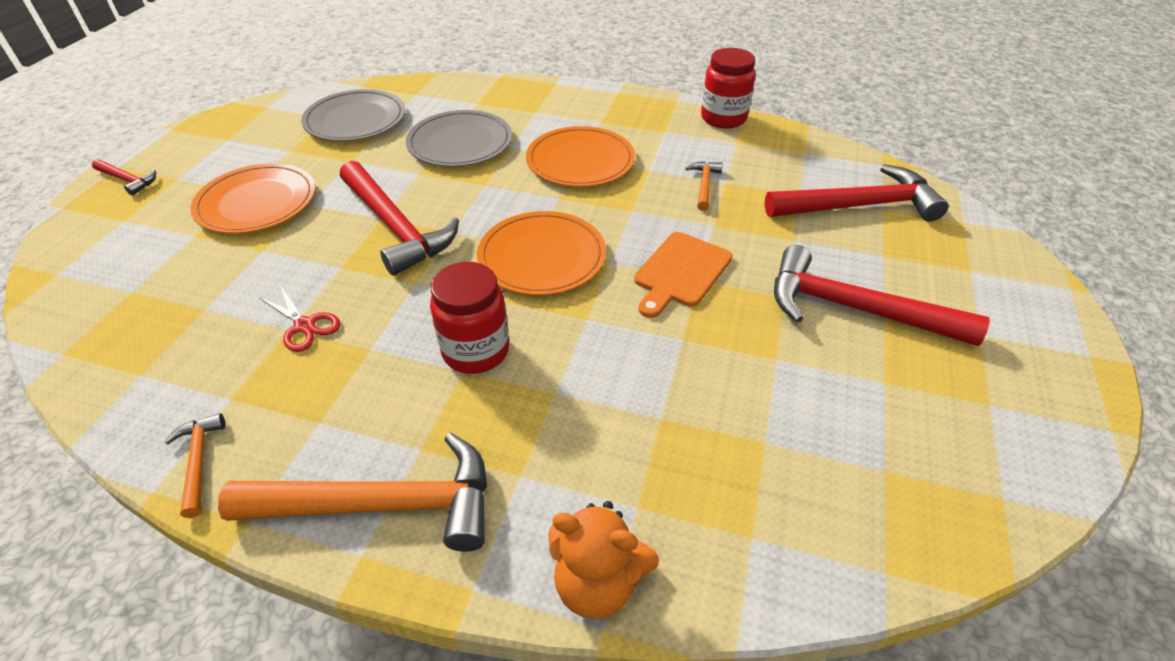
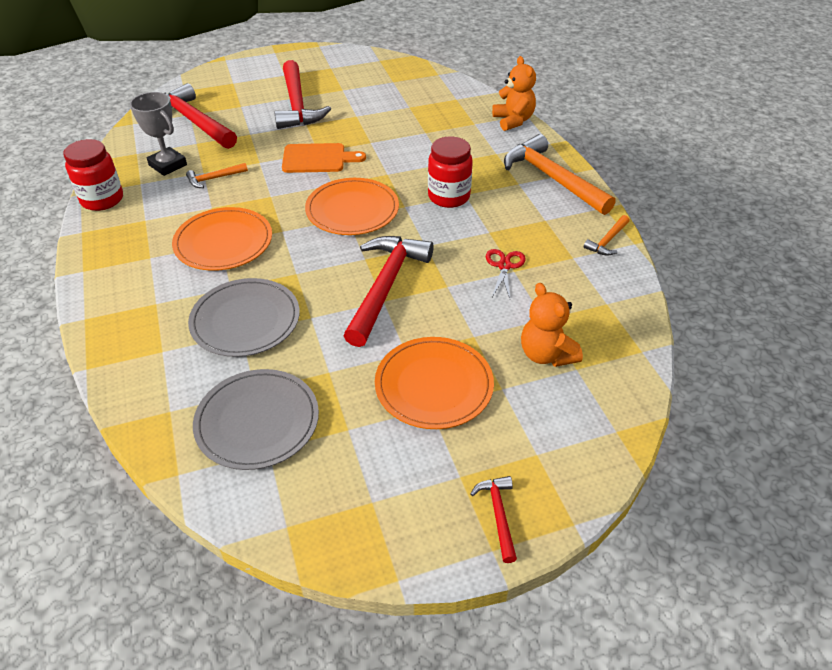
camera: 125 degrees left, 0 degrees up
(173, 282) = (546, 354): none -> orange teddy bear
(761, 165) = (168, 165): none -> grey trophy

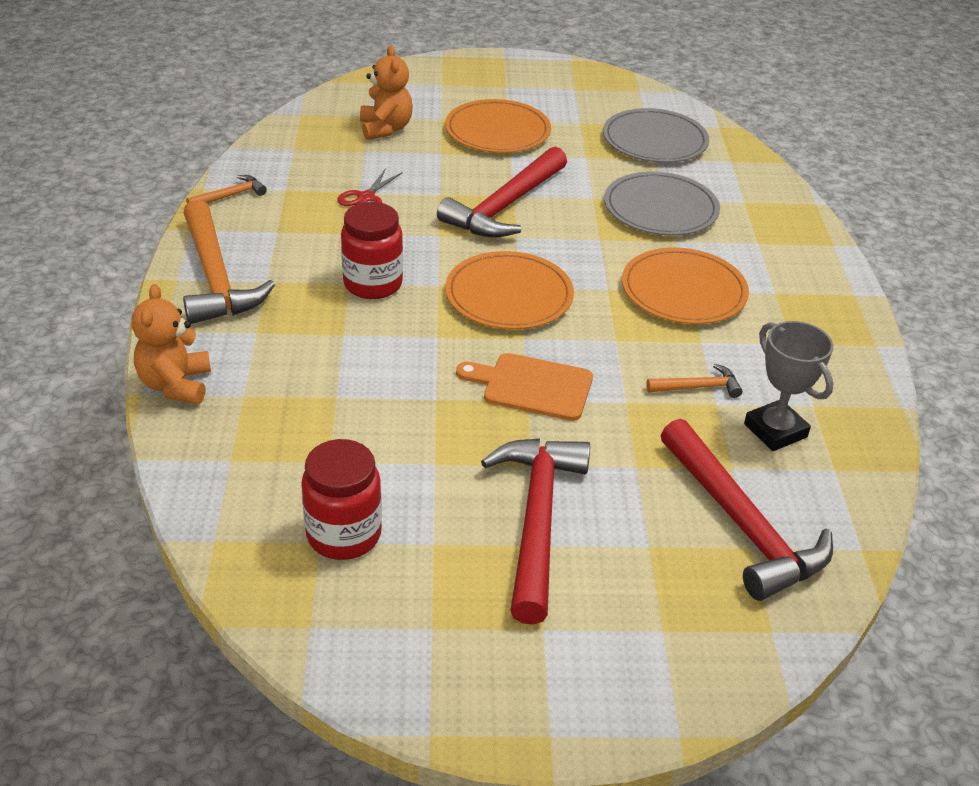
camera: 165 degrees left, 5 degrees down
(102, 199) = (863, 389): red jar -> red jar (344, 535)
(498, 515) = (490, 67): red hammer -> none

